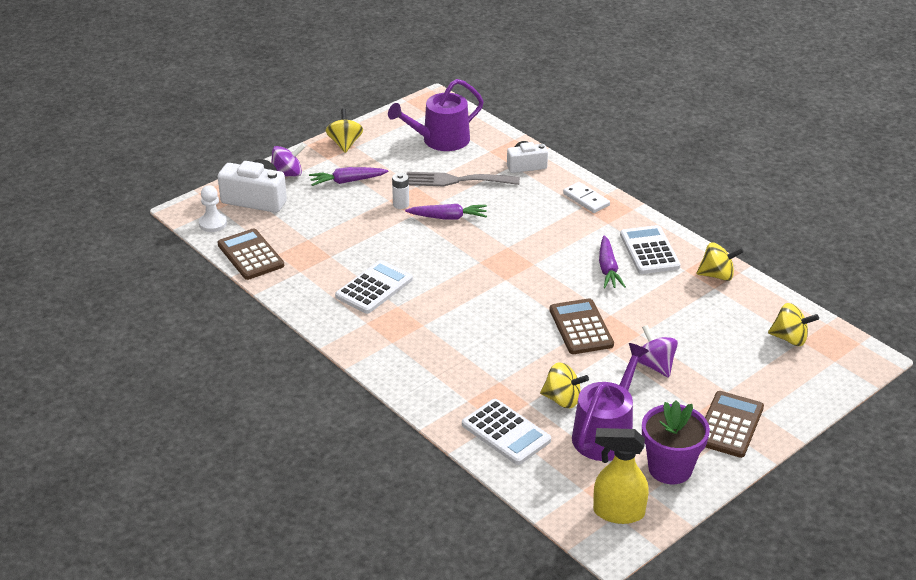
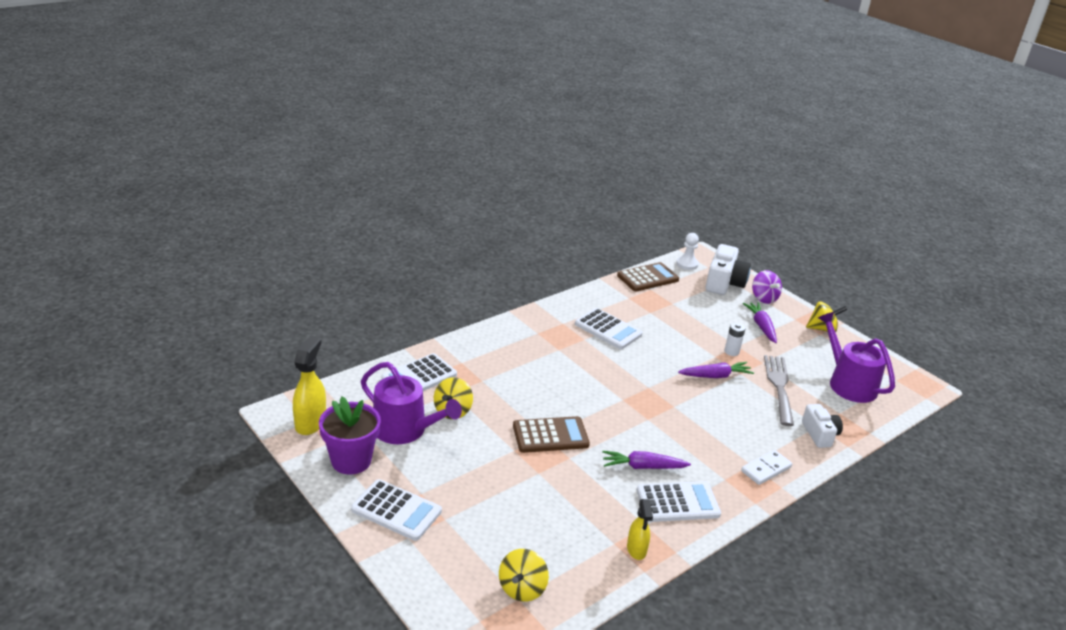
camera: 90 degrees right, 5 degrees down
(448, 217) = (715, 376): purple carrot -> purple carrot turned 105 degrees counterclockwise
(655, 365) = (490, 475): purple spinning top -> none
(717, 275) = (636, 550): yellow spinning top -> yellow spray bottle
(729, 425) = (396, 510): brown calculator -> white calculator

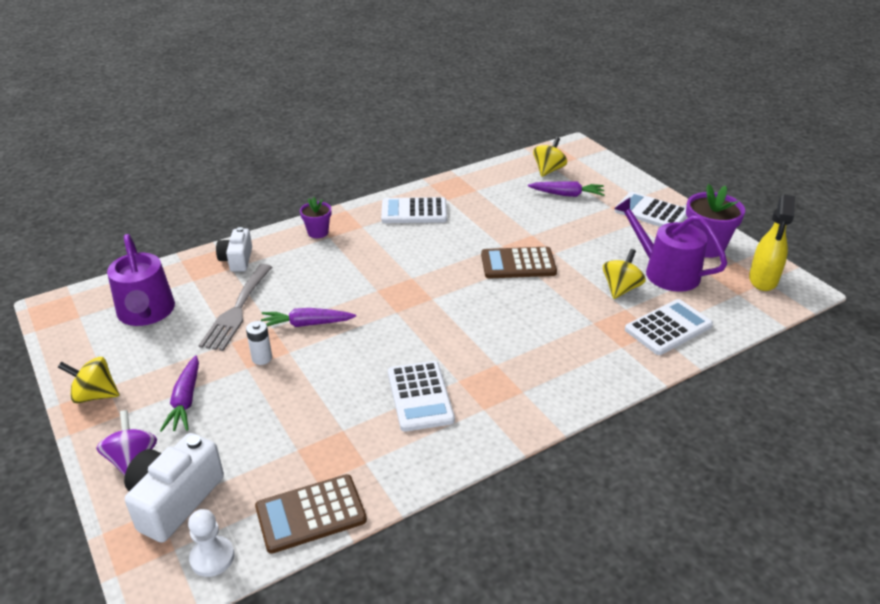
camera: 170 degrees left, 5 degrees up
(608, 329) = (420, 396): white calculator -> white calculator turned 150 degrees counterclockwise
(636, 550) = (460, 186): yellow spray bottle -> none
(642, 467) = (434, 237): purple carrot -> purple carrot (567, 194)
(766, 469) = (318, 232): white domino -> purple flower pot

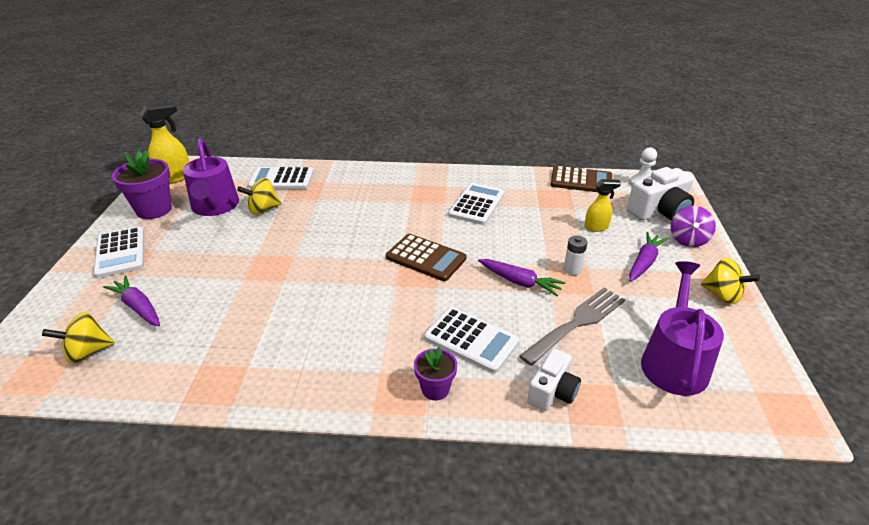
camera: 145 degrees left, 0 degrees up
(255, 428) = (596, 227): none -> yellow spray bottle
(414, 211) = (304, 365): white calculator -> white calculator (471, 340)
(518, 264) = (298, 258): brown calculator -> brown calculator (426, 258)

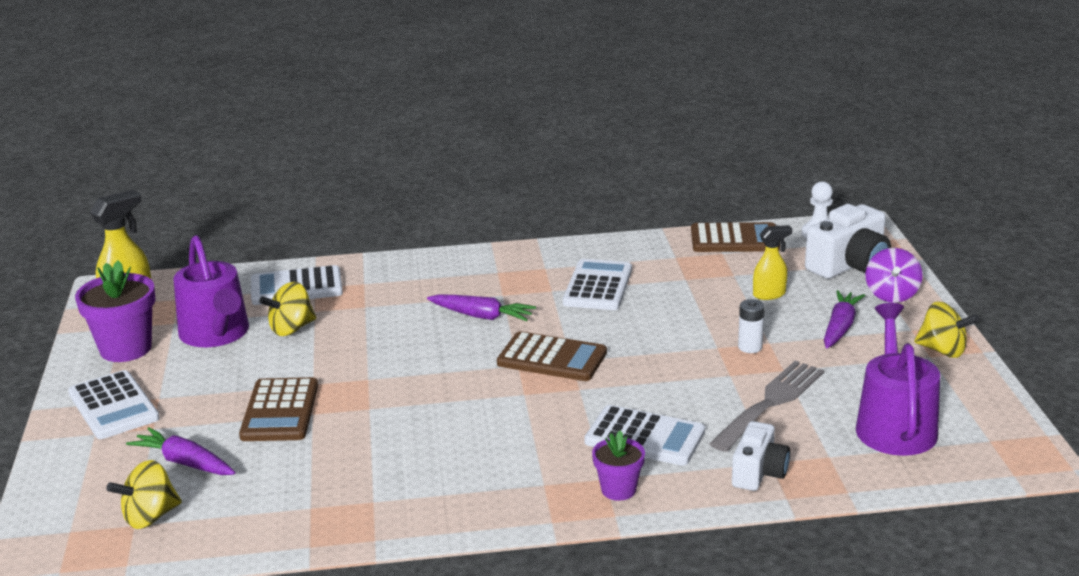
camera: 10 degrees left, 10 degrees down
(223, 273) = (280, 411): none -> brown calculator
(520, 282) = (686, 369): purple carrot -> purple carrot (482, 316)

